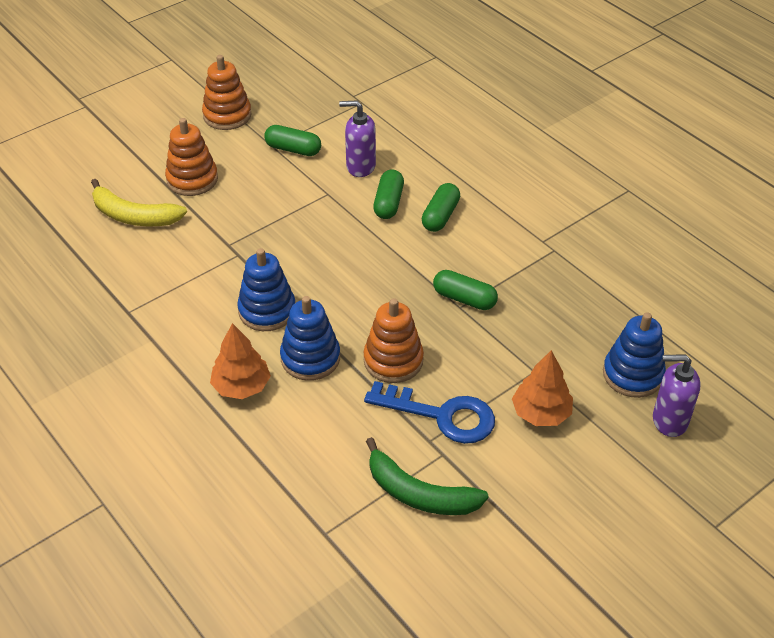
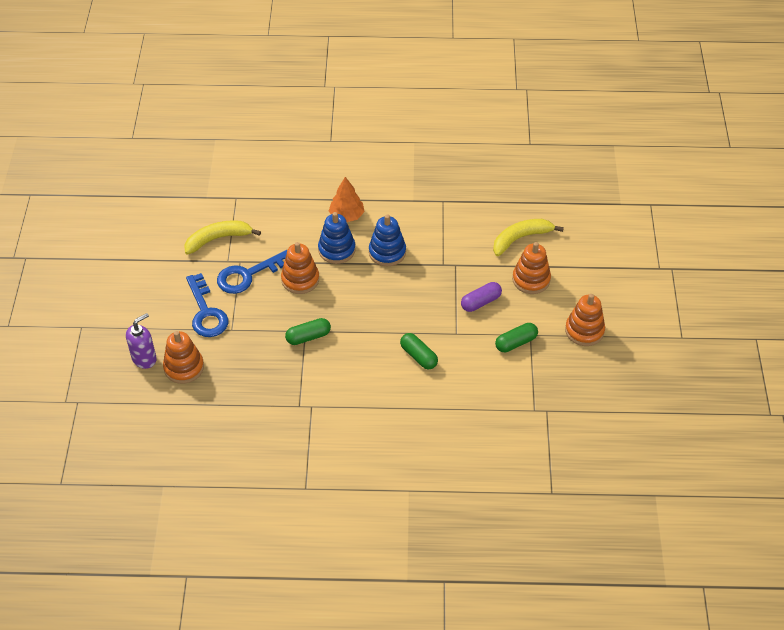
camera: 130 degrees right, 5 degrees up
(264, 198) = (480, 302): none -> purple capsule
(360, 166) = (466, 365): purple soap dispenser -> none
(419, 494) = (218, 239): green banana -> yellow banana
(440, 216) = (382, 373): green capsule -> none
(541, 413) = (206, 312): orange tree -> blue key
(632, 374) = (184, 367): blue stacking toy -> orange stacking toy

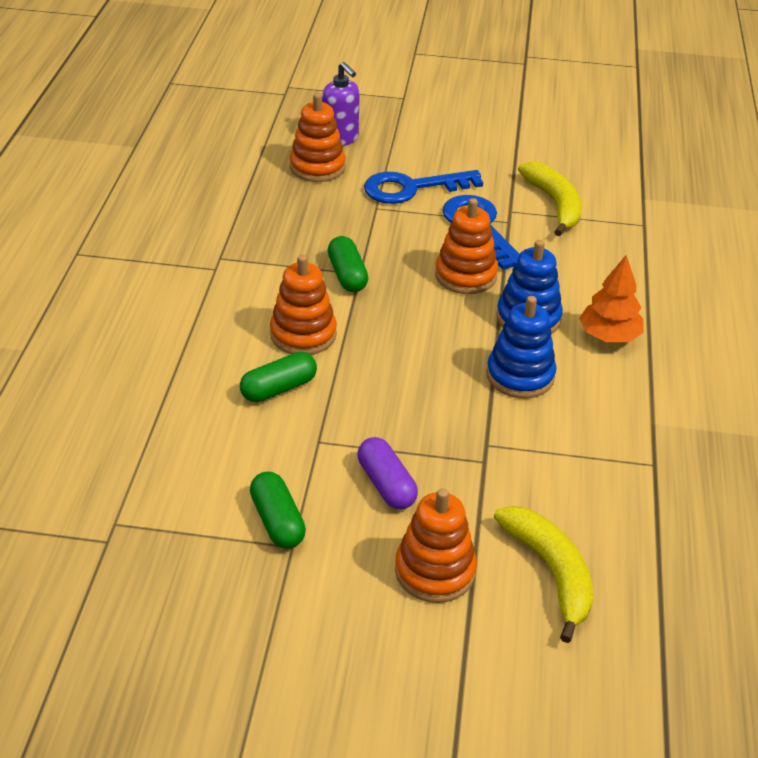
camera: 95 degrees right, 10 degrees down
(584, 330) = (283, 638): orange stacking toy -> orange stacking toy (303, 334)

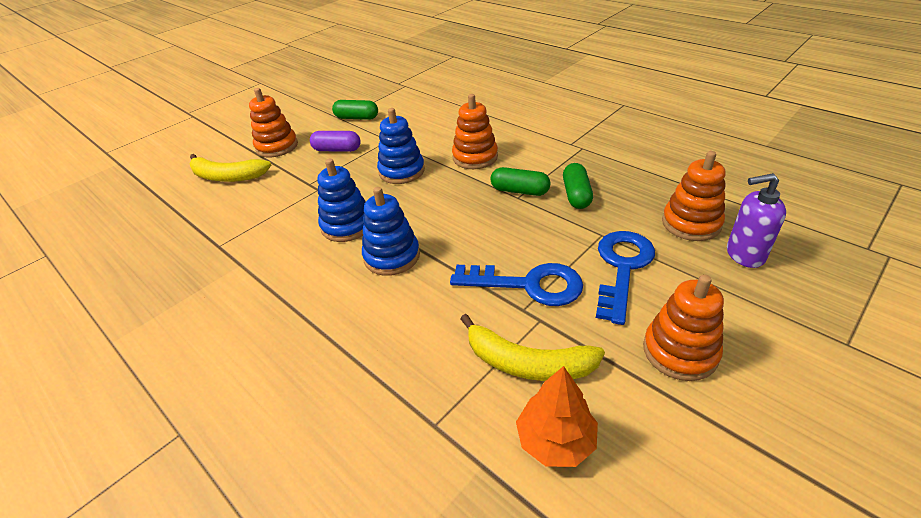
camera: 130 degrees right, 0 degrees up
(279, 388) = (438, 138): green capsule -> green capsule (576, 195)
(384, 385) = (401, 171): none -> blue stacking toy
(465, 275) = (469, 246): orange stacking toy -> orange stacking toy (680, 351)
(609, 336) = (328, 290): orange tree -> orange tree (555, 440)

